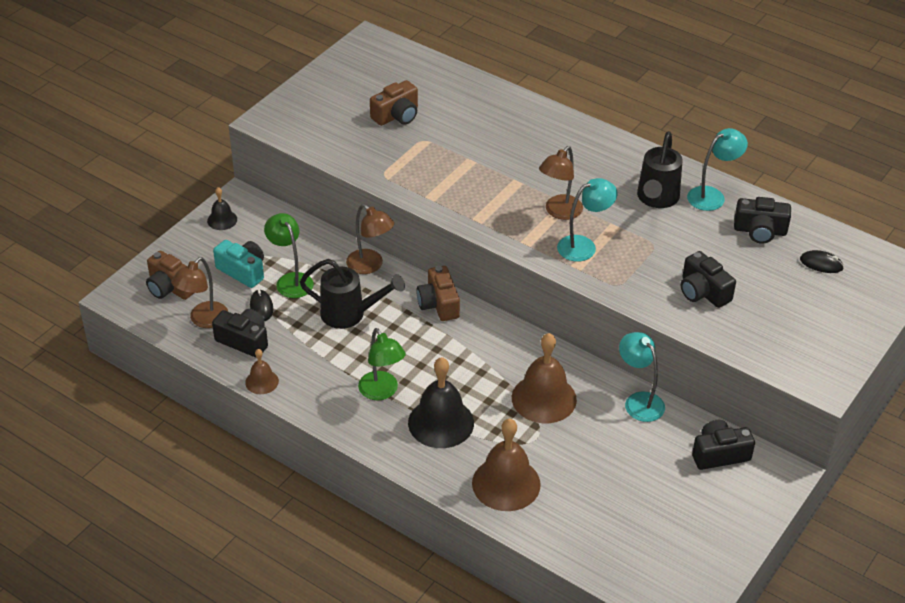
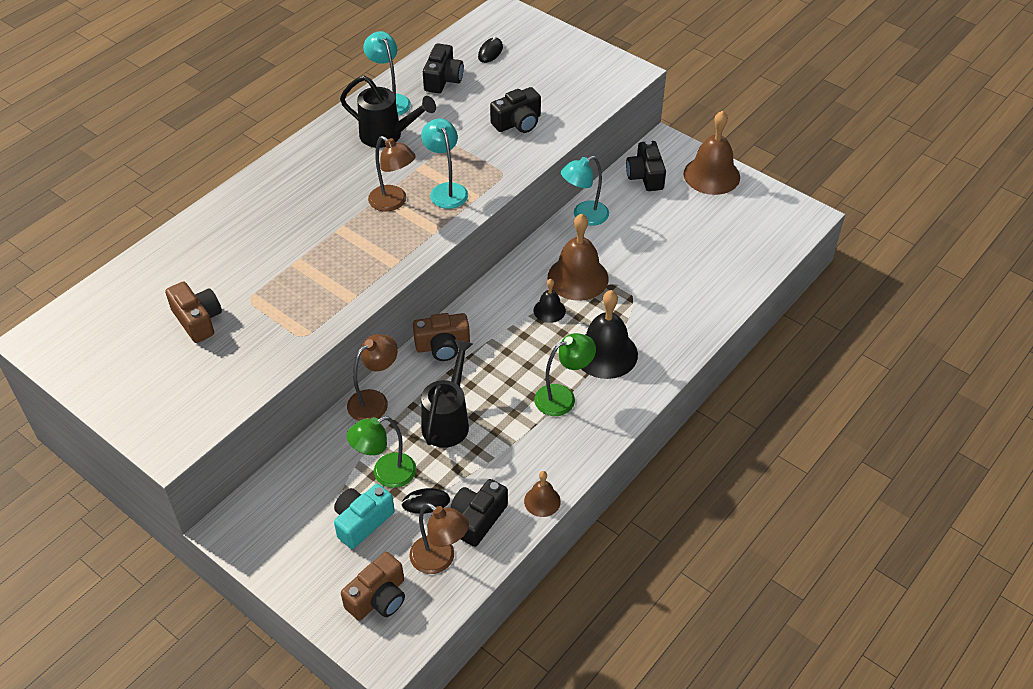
camera: 85 degrees left, 5 degrees up
(222, 220) = (264, 545): black bell -> black bell (549, 310)
(506, 483) = (680, 312): brown bell -> brown bell (711, 175)

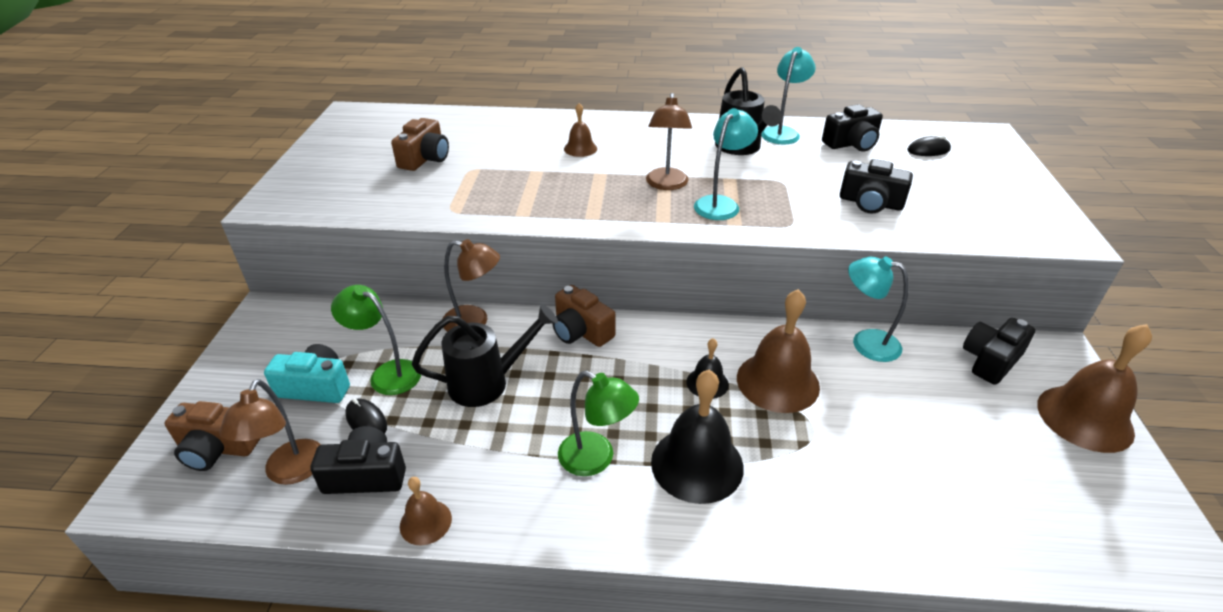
camera: 55 degrees right, 10 degrees down
(288, 220) = (580, 148): none -> brown bell

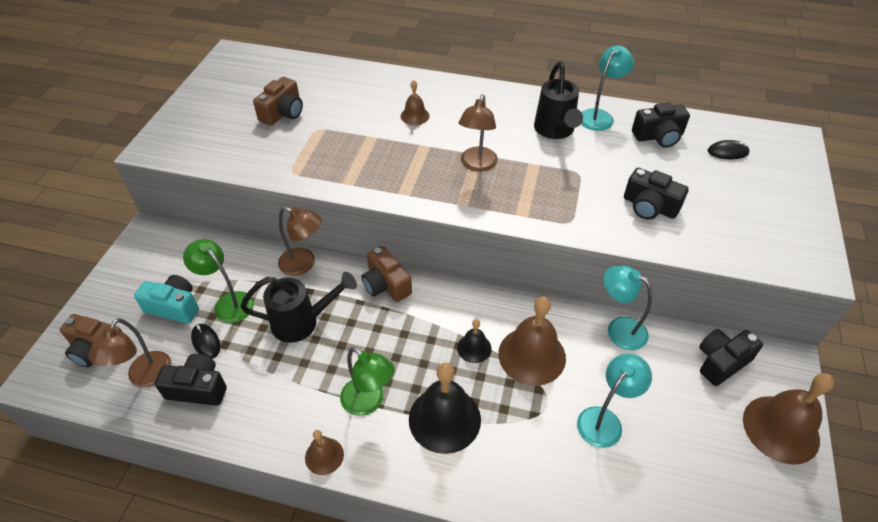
camera: 10 degrees right, 10 degrees up
(425, 522) = (233, 434): brown bell -> brown bell (324, 456)
(721, 204) = (517, 191): turquoise lamp -> turquoise lamp (605, 420)

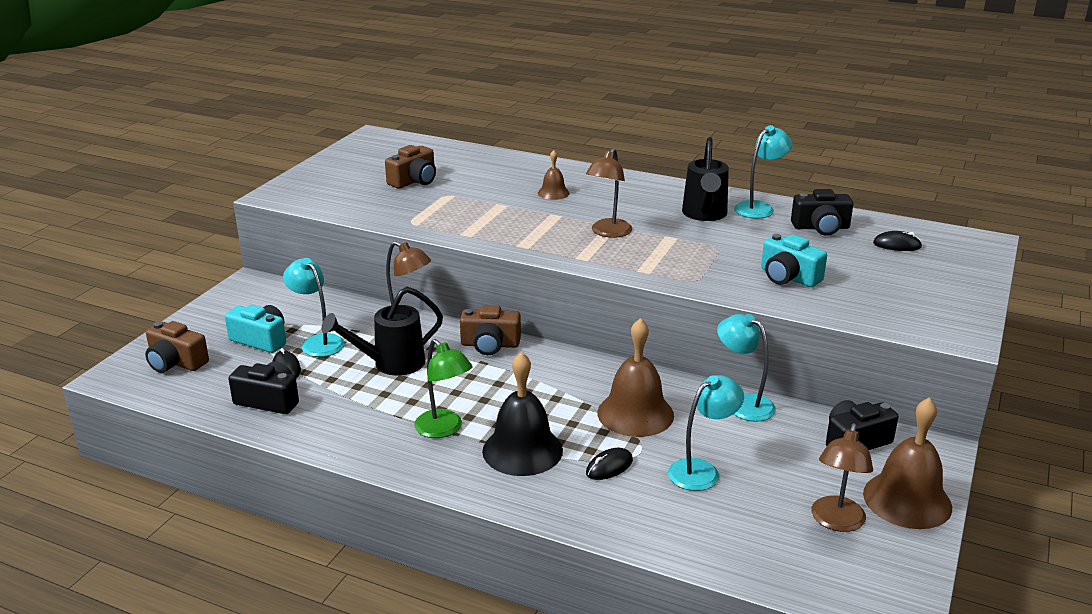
camera: 10 degrees right, 20 degrees down
(145, 377) = (218, 387): brown lamp -> brown lamp (836, 522)
(228, 302) = (318, 342): green lamp -> turquoise lamp
(302, 322) = (391, 364): black watering can -> black watering can turned 150 degrees clockwise
(324, 456) = (385, 462): brown bell -> none
(386, 284) = (490, 345): brown camera -> brown camera turned 60 degrees counterclockwise
(474, 348) = (572, 401): black bell -> none
(525, 428) = (609, 467): none -> black mouse
(649, 206) = (788, 277): black camera -> turquoise camera

